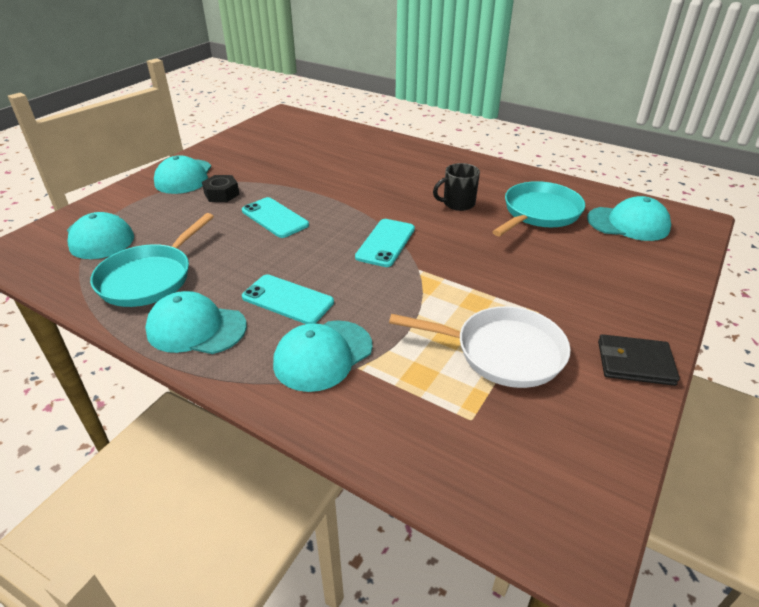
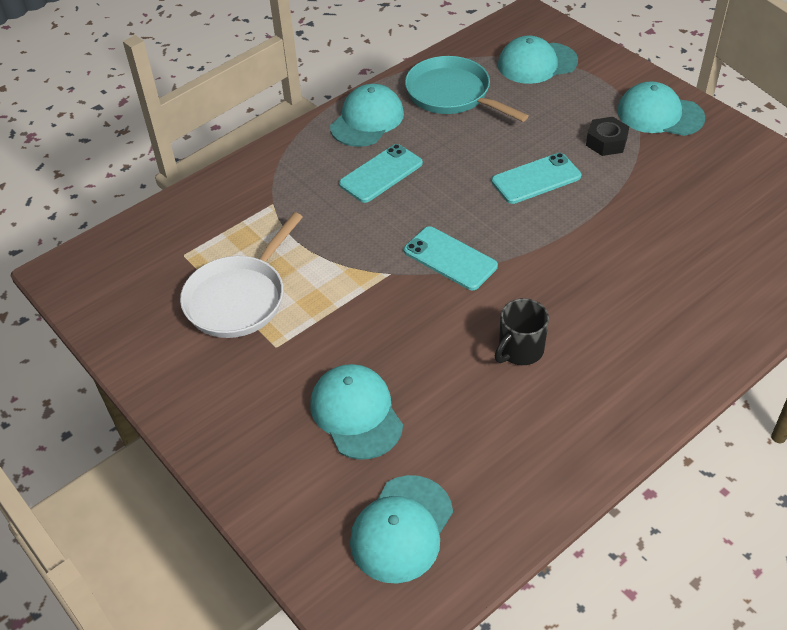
camera: 110 degrees right, 10 degrees up
(323, 355) = (297, 186): turquoise cap -> turquoise cap (356, 413)
(458, 203) = (520, 350): black mug -> black mug turned 135 degrees counterclockwise
(539, 213) = (465, 431): turquoise pan -> none
(635, 363) = (173, 389): black wallet -> none

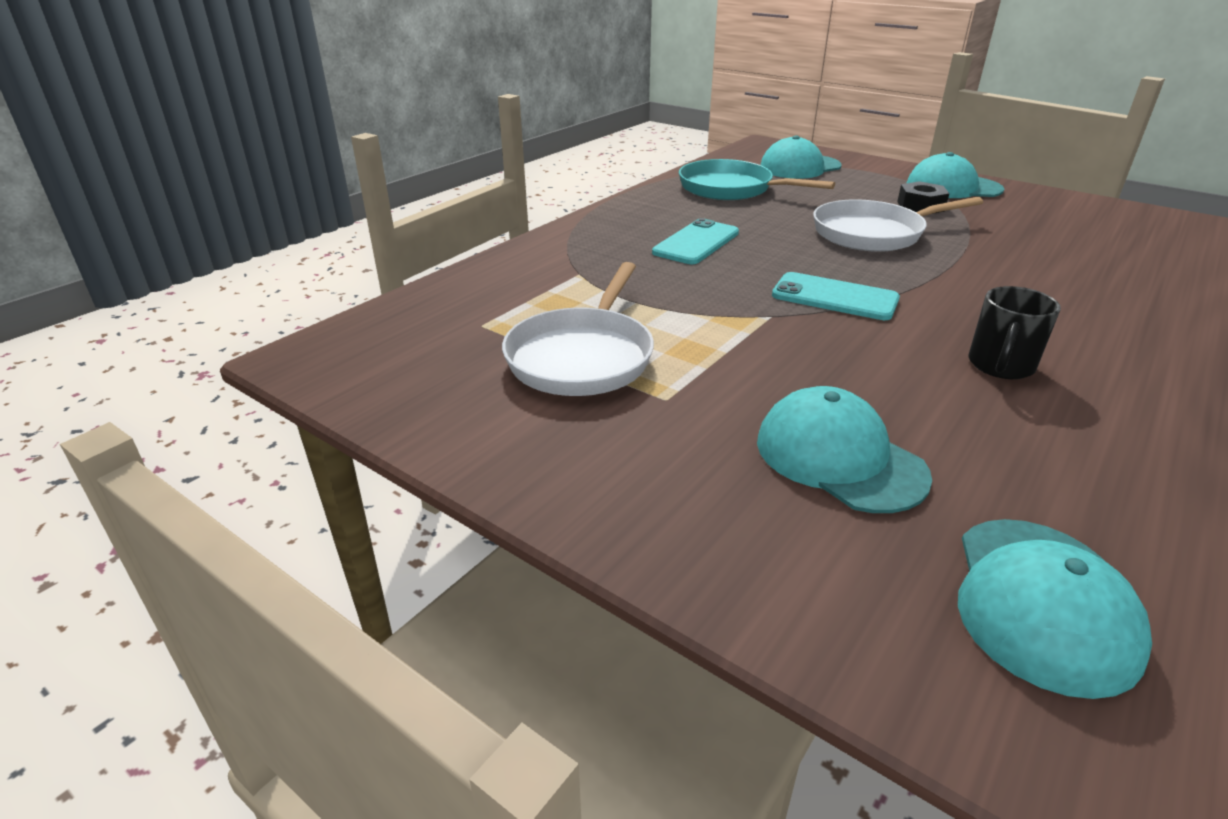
camera: 15 degrees left, 15 degrees down
(367, 120) = (651, 209): turquoise cap -> none
(536, 179) = (874, 233): turquoise phone -> white pan

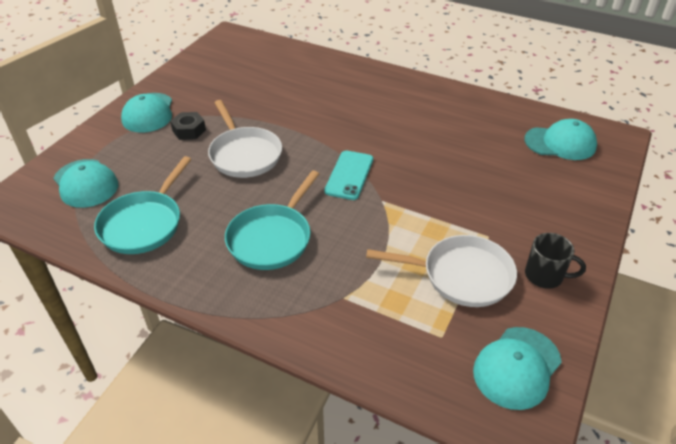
camera: 100 degrees left, 10 degrees up
(696, 243) = (272, 238): turquoise phone -> turquoise pan
(839, 458) = (507, 180): turquoise cap -> turquoise cap (517, 367)
(1000, 366) = (408, 130): black mug -> black mug (545, 276)

